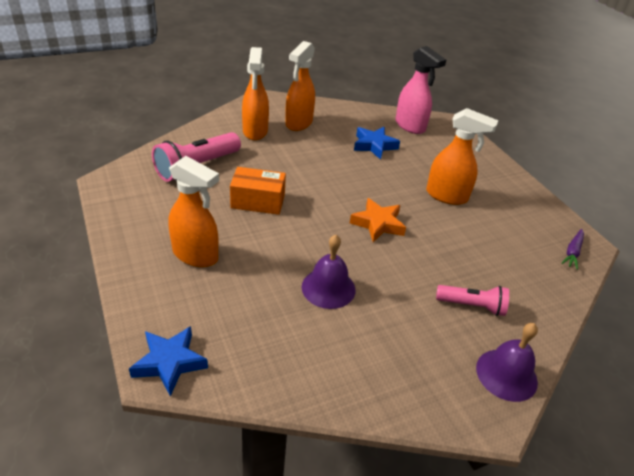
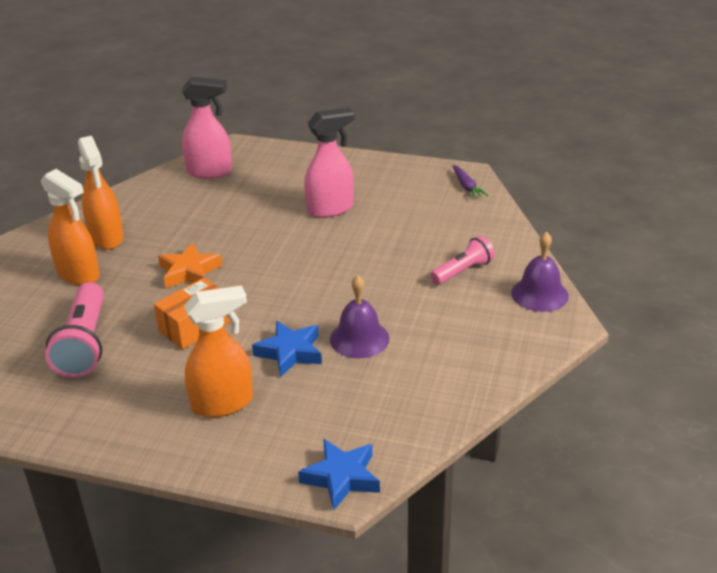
camera: 45 degrees left, 5 degrees down
(374, 145) = (209, 210): blue star -> blue star (290, 352)
(378, 224) = (317, 268): orange star -> orange star (189, 271)
(447, 196) = (331, 209): orange spray bottle -> pink spray bottle

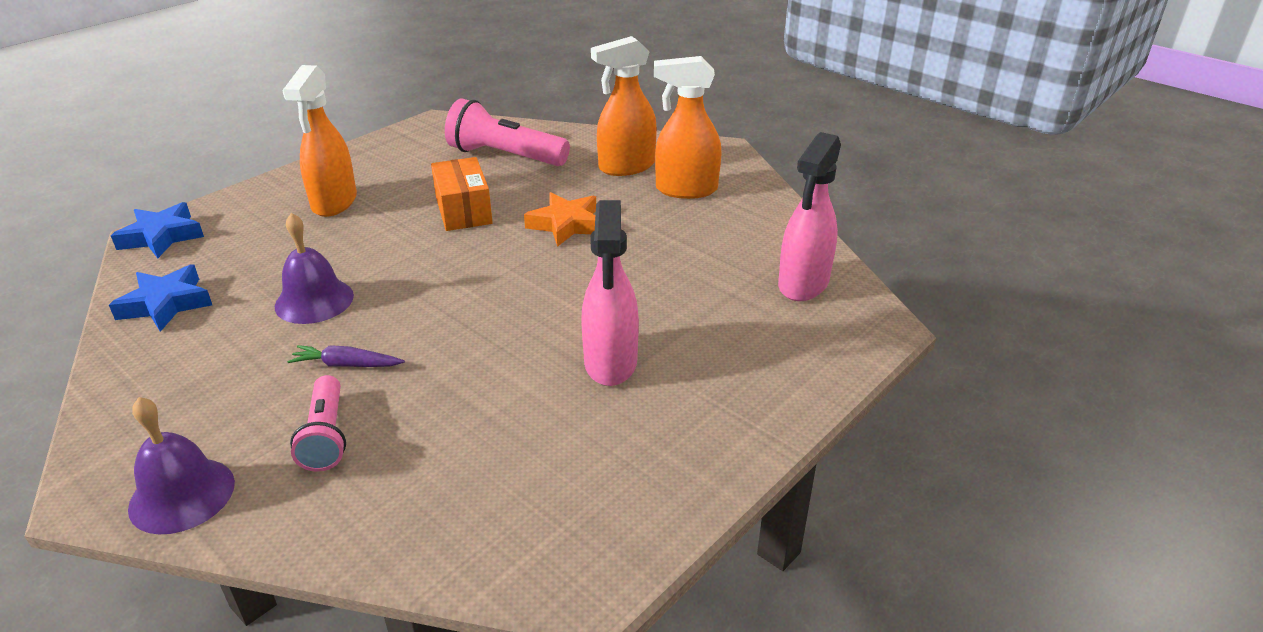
camera: 115 degrees right, 0 degrees up
(290, 352) = (353, 252): blue star -> blue star (166, 304)
(467, 186) = (546, 555): purple carrot -> purple carrot (346, 365)

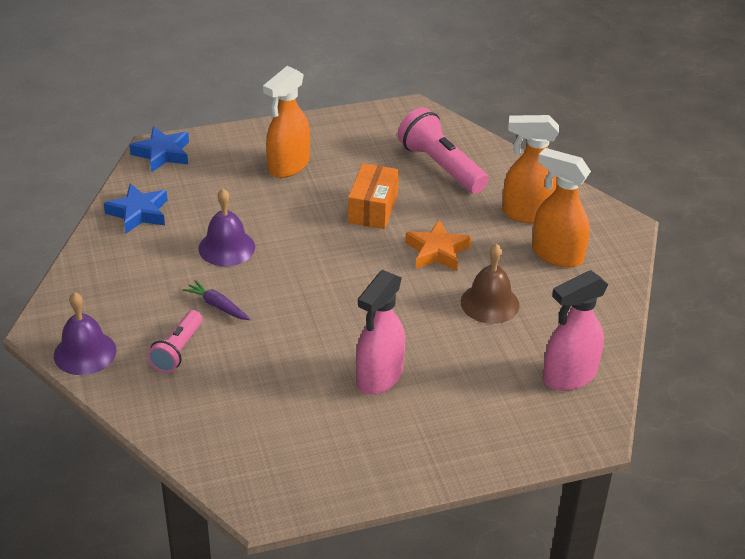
camera: 30 degrees right, 5 degrees up
(662, 250) = (489, 303): none -> brown bell

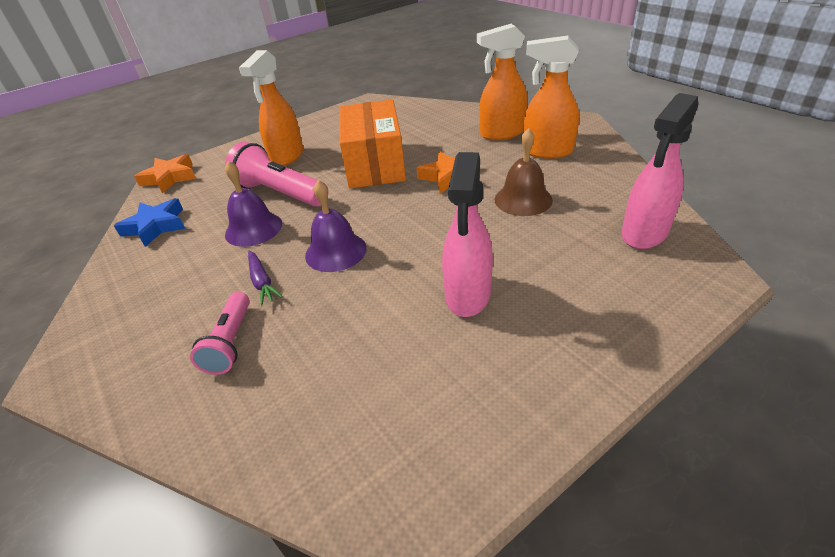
camera: 15 degrees left, 0 degrees up
(85, 352) = (113, 384): purple bell -> purple bell (336, 251)
(162, 154) = (170, 177): blue star -> orange star
(217, 306) = (262, 282): purple carrot -> purple carrot turned 135 degrees counterclockwise
(373, 208) = (374, 164): orange box -> orange box, size x1.59
(441, 166) = (412, 125): pink flashlight -> pink flashlight (280, 193)

